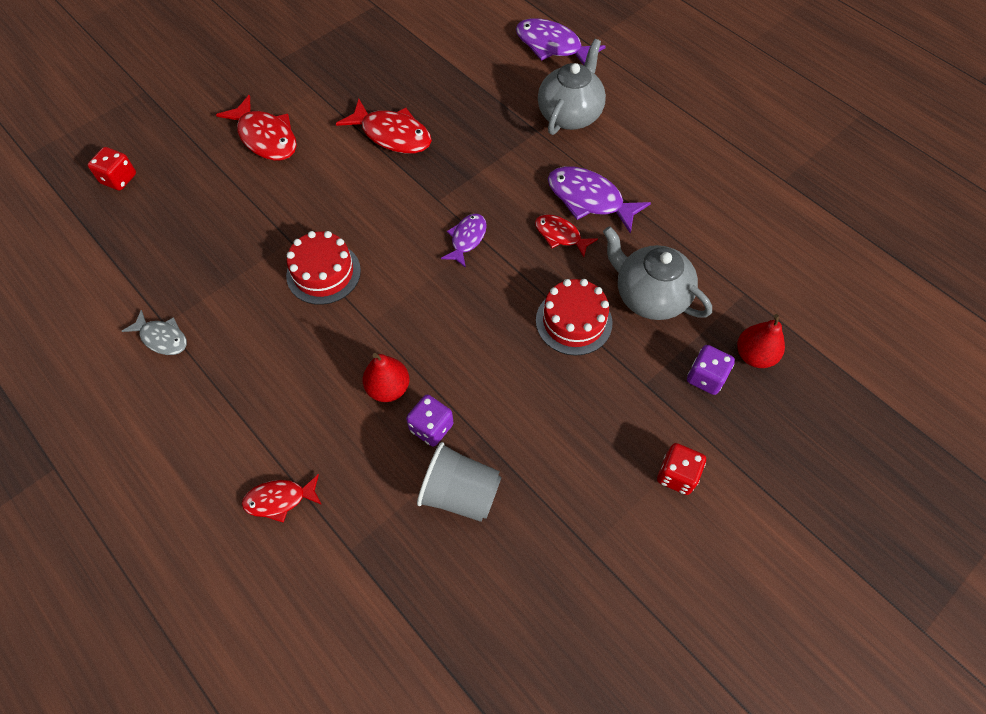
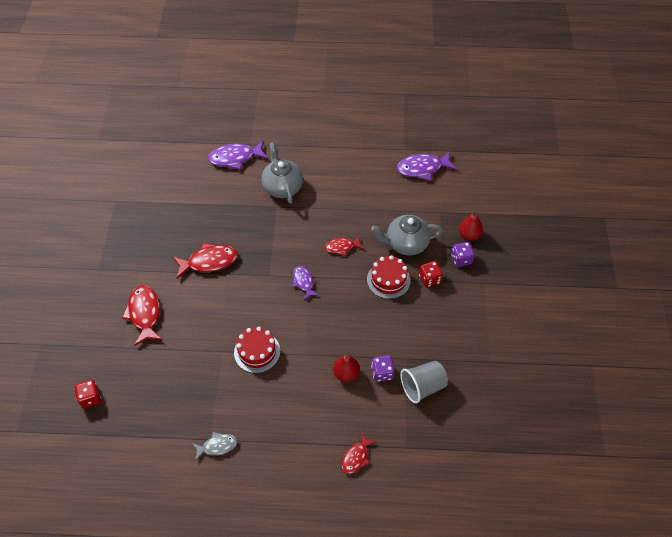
camera: 45 degrees left, 5 degrees down
(266, 137) = (144, 314): red fish -> red fish turned 105 degrees counterclockwise
(589, 199) = (336, 221): purple fish -> purple fish (422, 168)
(677, 475) = (490, 306): red dice -> red dice (429, 279)

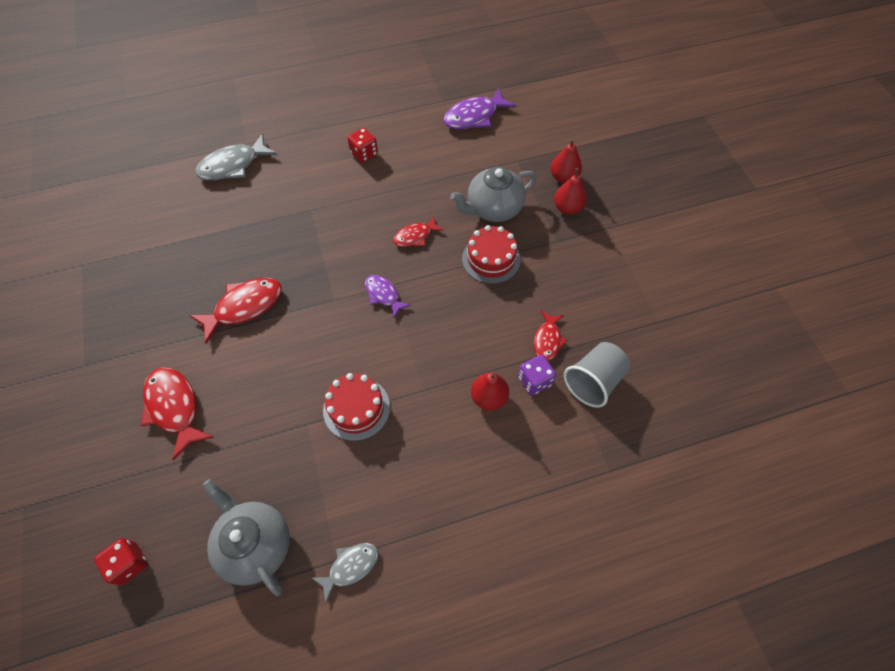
camera: 20 degrees left, 5 degrees up
(235, 158) = (233, 165): purple fish -> grey fish
(282, 187) = (309, 184): grey teapot -> grey teapot (255, 544)
(356, 457) = (551, 510): red fish -> red fish (547, 340)
(429, 279) = (540, 243): red dice -> red dice (364, 153)
(461, 259) = (567, 208): purple dice -> red pear

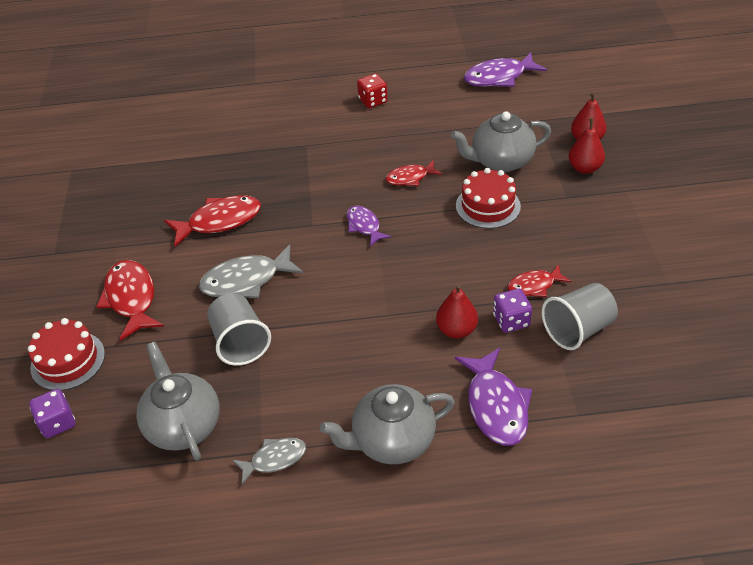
camera: 15 degrees right, 15 degrees down
(129, 563) = (57, 423): red dice -> purple dice
(233, 165) = (236, 100): grey fish -> grey fish (246, 280)
(292, 442) = (240, 342): none -> grey cup
(356, 408) = (313, 322): red cake -> red cake (68, 360)
(454, 527) = (392, 441): none -> grey teapot
(538, 473) = (496, 406): none -> purple fish
(547, 340) = (534, 286): red fish -> red fish turned 45 degrees clockwise

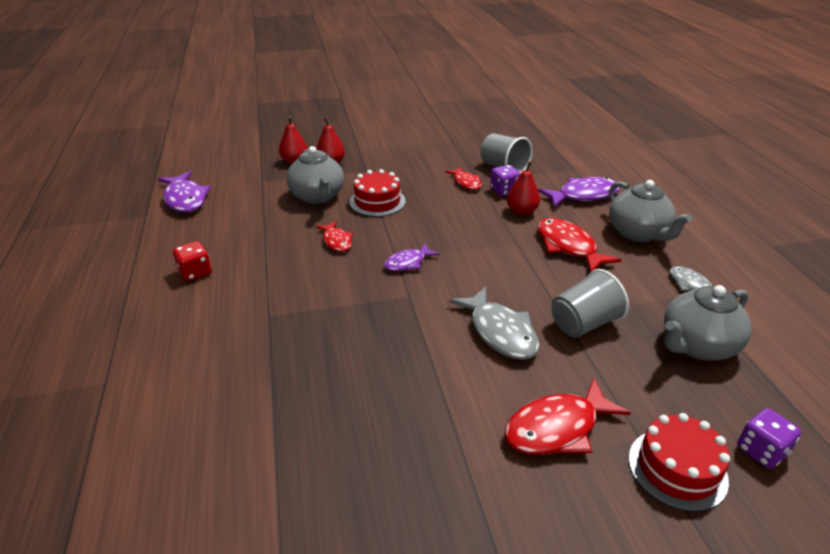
camera: 100 degrees left, 10 degrees down
(219, 221) = (409, 370): red fish -> red fish (568, 247)

